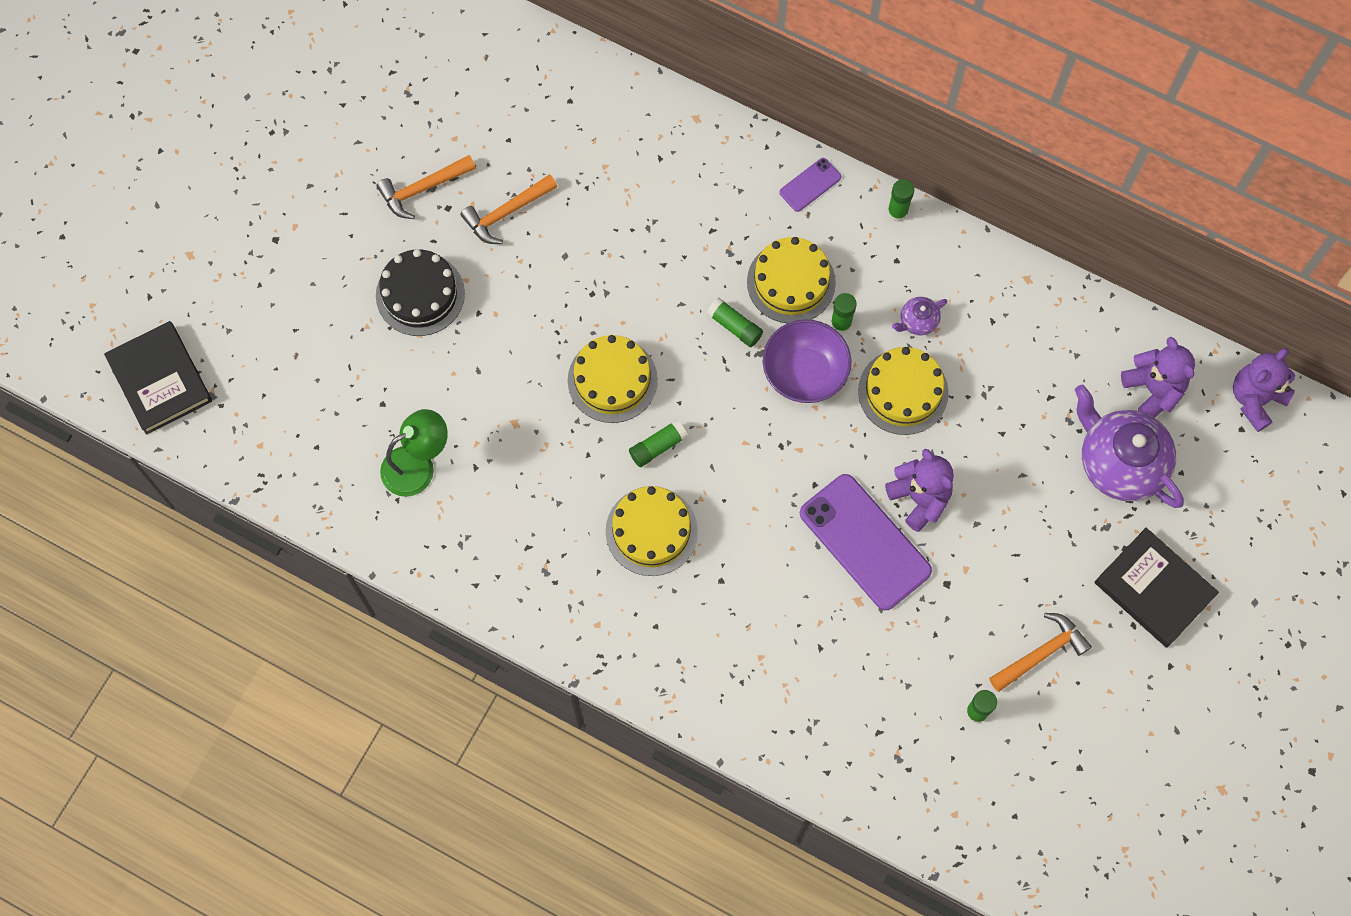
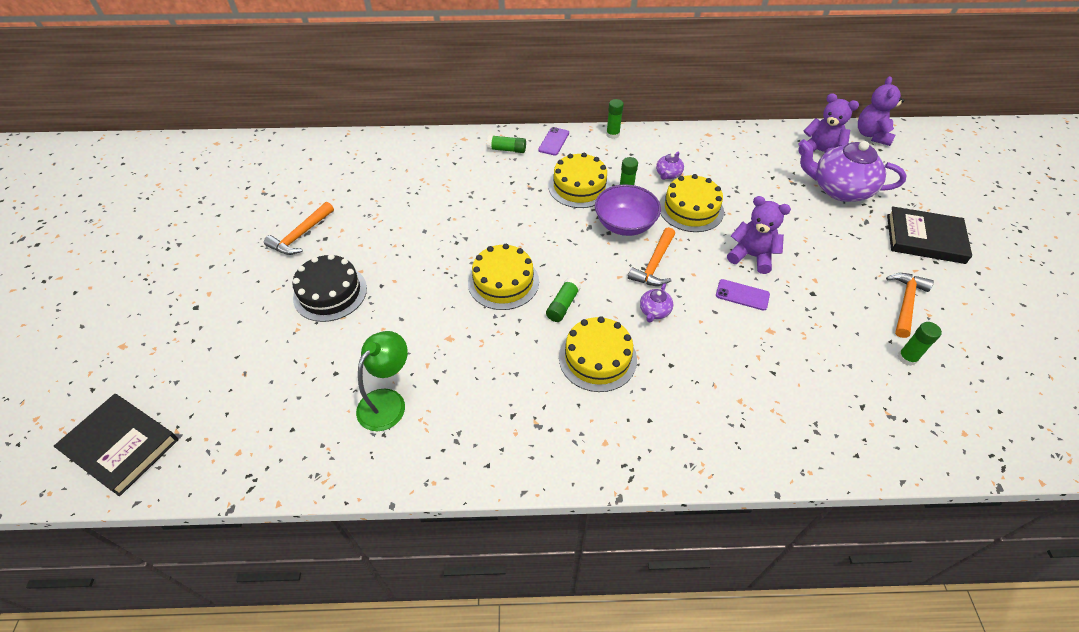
camera: 30 degrees left, 20 degrees down
(506, 213) = (369, 225): orange hammer -> orange hammer (654, 265)
(734, 326) = (562, 220): green glue stick -> green glue stick (507, 149)
(751, 509) = (654, 311): none -> purple teapot
(865, 542) = (742, 295): purple phone -> purple phone, size x0.47

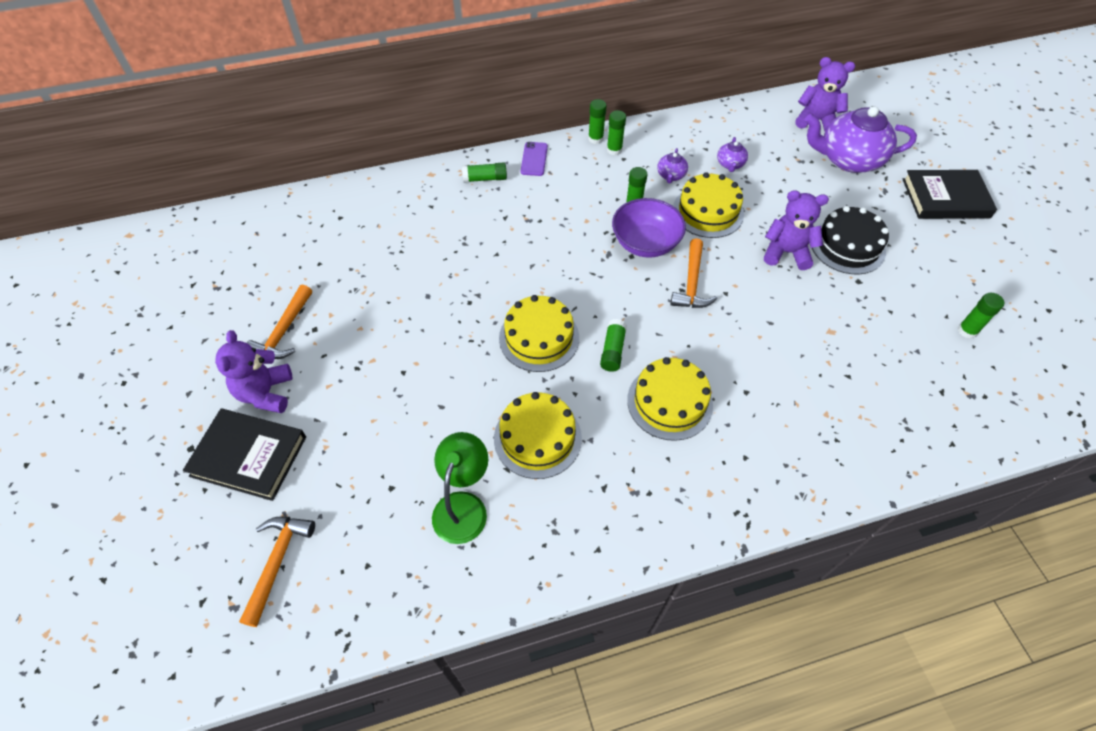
camera: 15 degrees left, 5 degrees up
(121, 446) = (170, 638): black book -> black book (249, 456)
(330, 293) = (347, 394): black cake -> black cake (847, 246)
(579, 186) = (581, 208): yellow cake -> yellow cake (537, 438)
(625, 146) = (614, 150): none -> green glue stick
(654, 311) = (709, 336): purple teapot -> purple teapot (730, 164)
(742, 295) = (791, 298): purple phone -> none
(871, 135) = (860, 92): purple teddy bear -> purple teddy bear (266, 393)
(905, 303) = (948, 272): orange hammer -> orange hammer (277, 562)

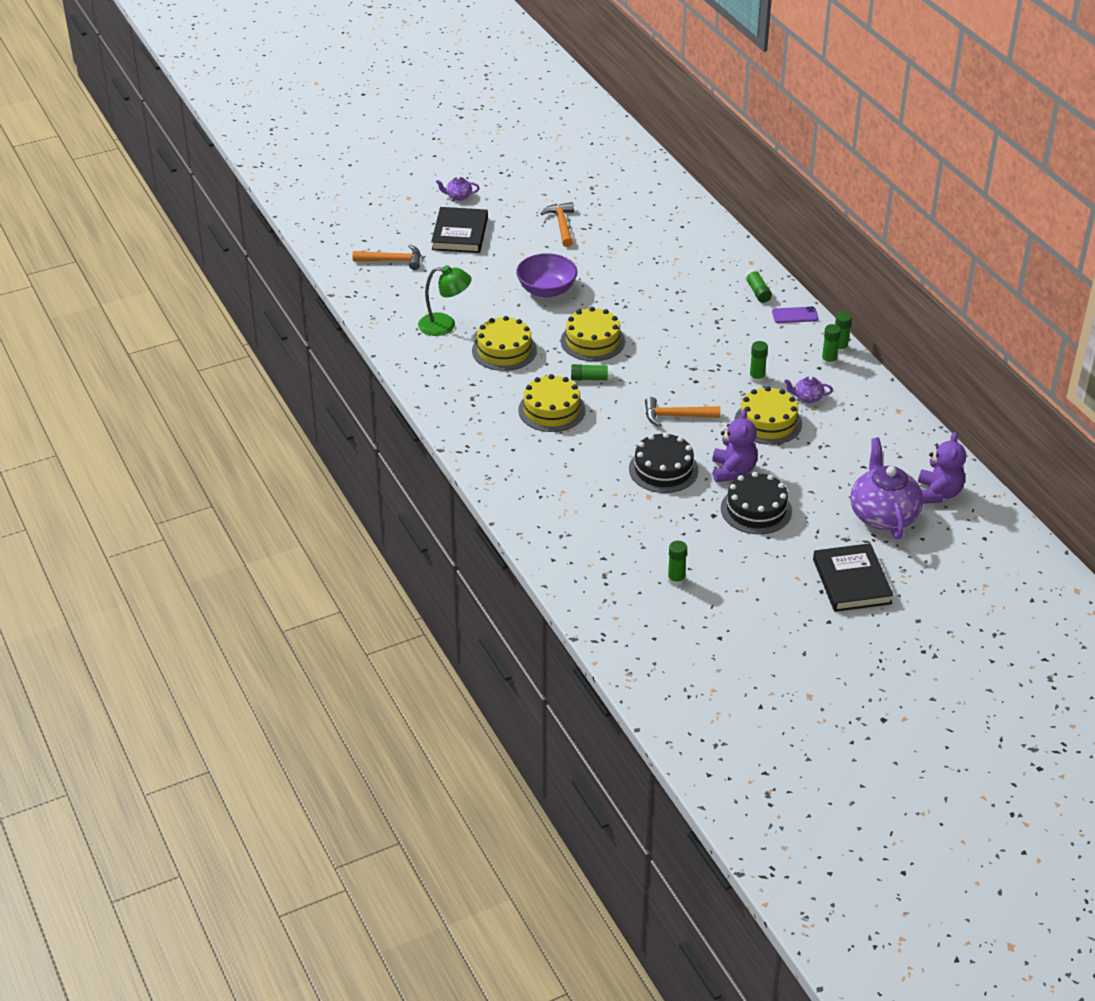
camera: 80 degrees right, 15 degrees down
(266, 393) = (508, 229): purple teddy bear -> none
(284, 332) = (561, 225): orange hammer -> orange hammer turned 75 degrees clockwise
(645, 243) = (713, 388): purple bowl -> purple bowl (546, 290)
(730, 164) = (840, 434): purple teapot -> purple teapot (458, 196)
(784, 310) = (663, 469): none -> black cake

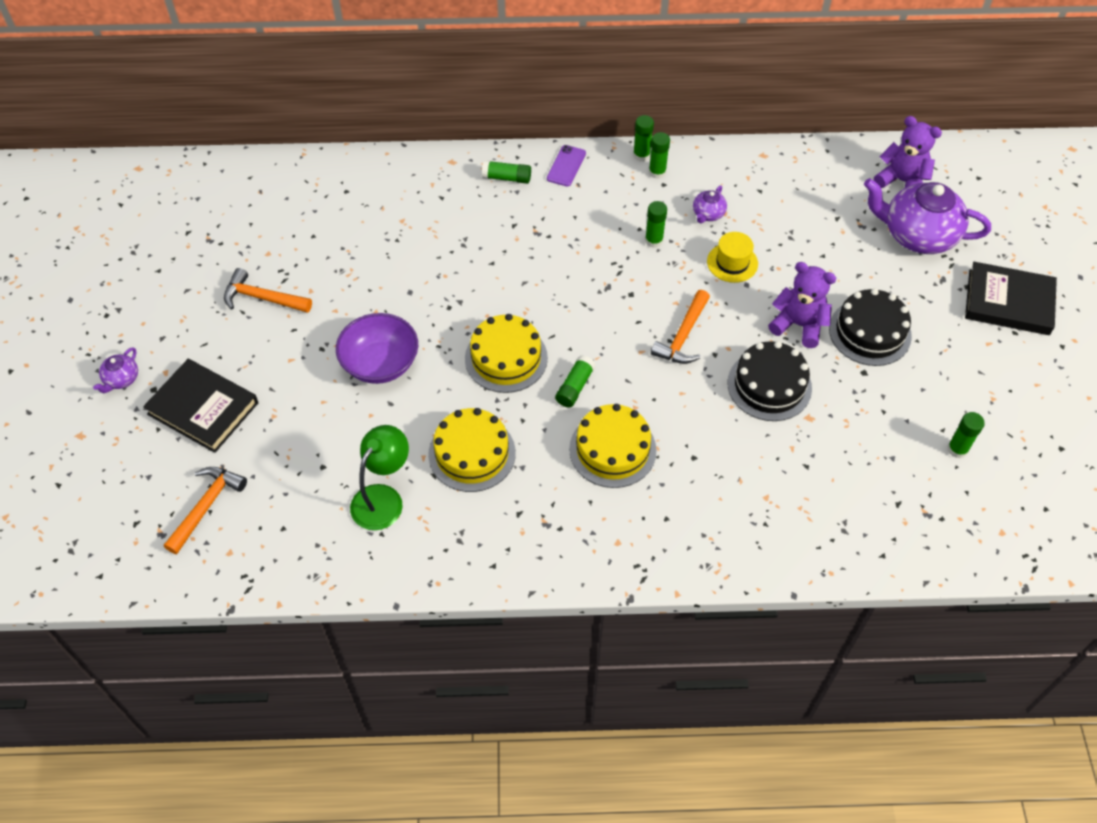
camera: 65 degrees left, 15 degrees up
(768, 422) = (732, 262): yellow cake -> yellow hat

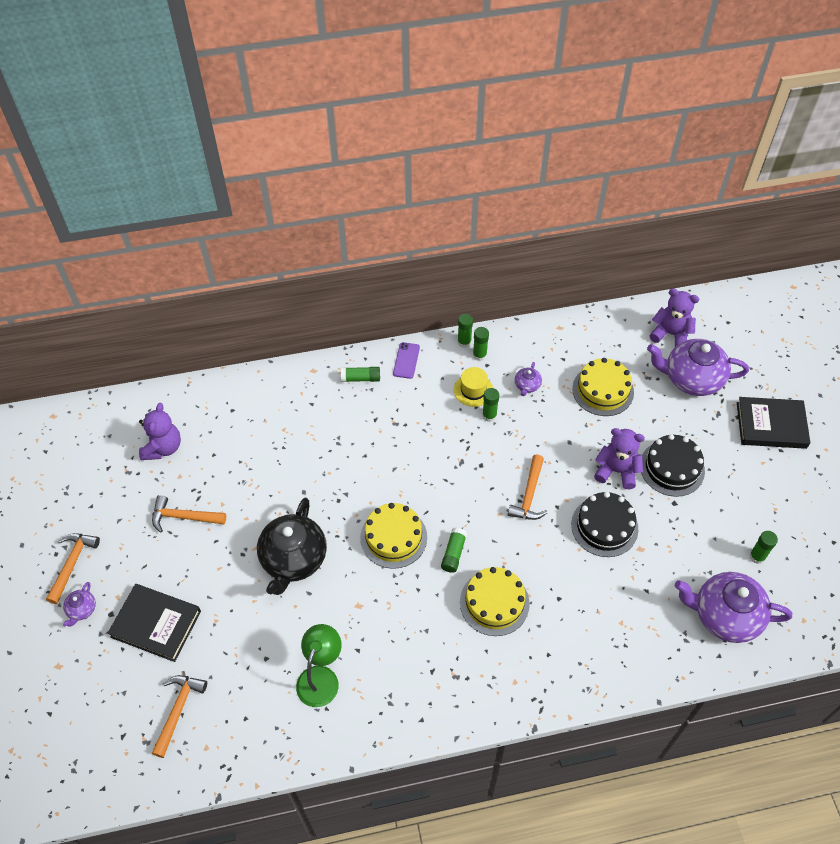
camera: 10 degrees left, 0 degrees up
(122, 328) = (72, 564): none -> orange hammer
(256, 220) = (163, 447): none -> purple teddy bear
(380, 364) = (293, 559): purple bowl -> black teapot
(472, 453) = (384, 625): yellow cake -> yellow cake (603, 390)
(732, 262) = (554, 425): yellow hat -> yellow hat (473, 390)
(900, 510) = (725, 615): none -> purple teapot

